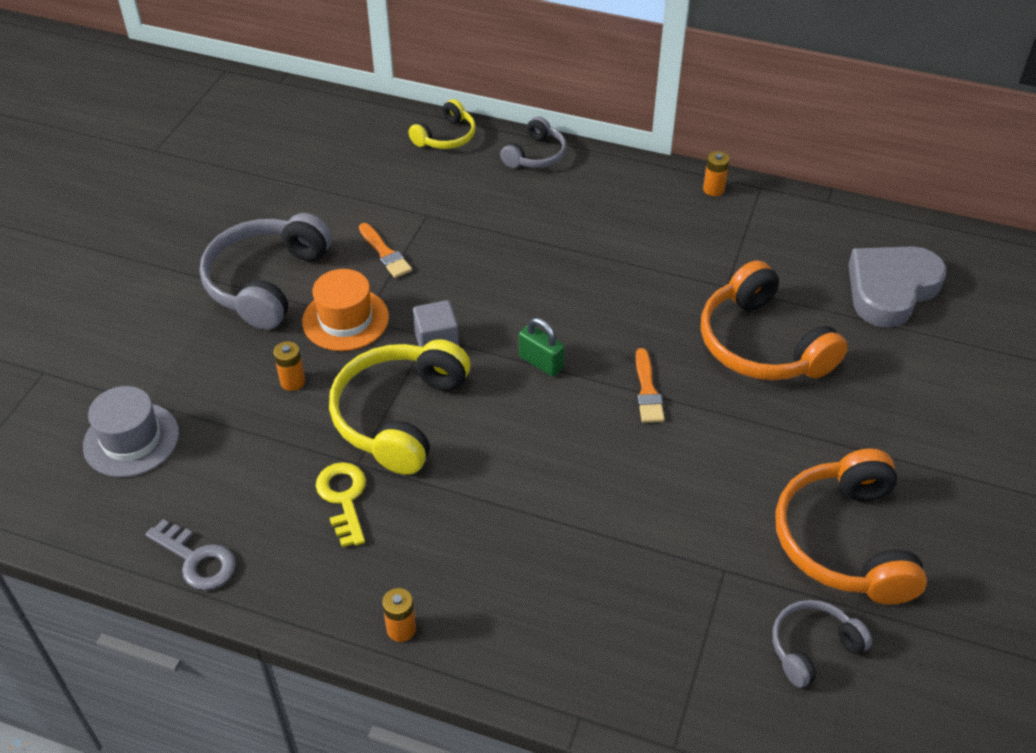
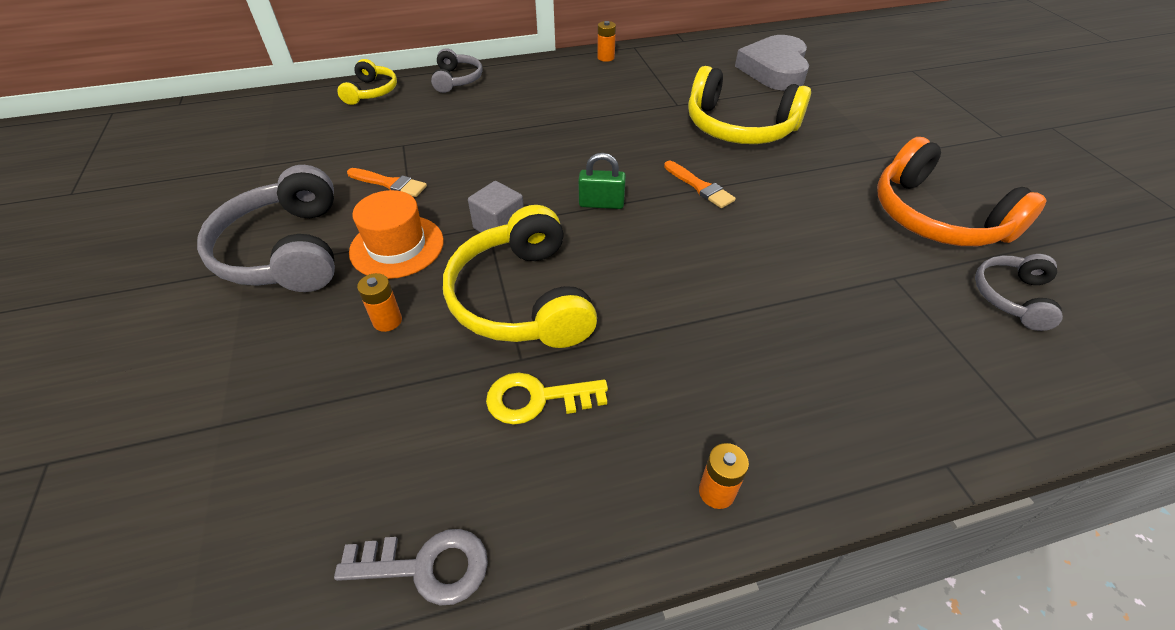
camera: 35 degrees left, 0 degrees up
(131, 440) = (231, 476): grey hat -> none
(343, 498) = (537, 399): yellow key -> yellow key turned 45 degrees counterclockwise
(762, 344) = (739, 127): orange headphones -> yellow headphones

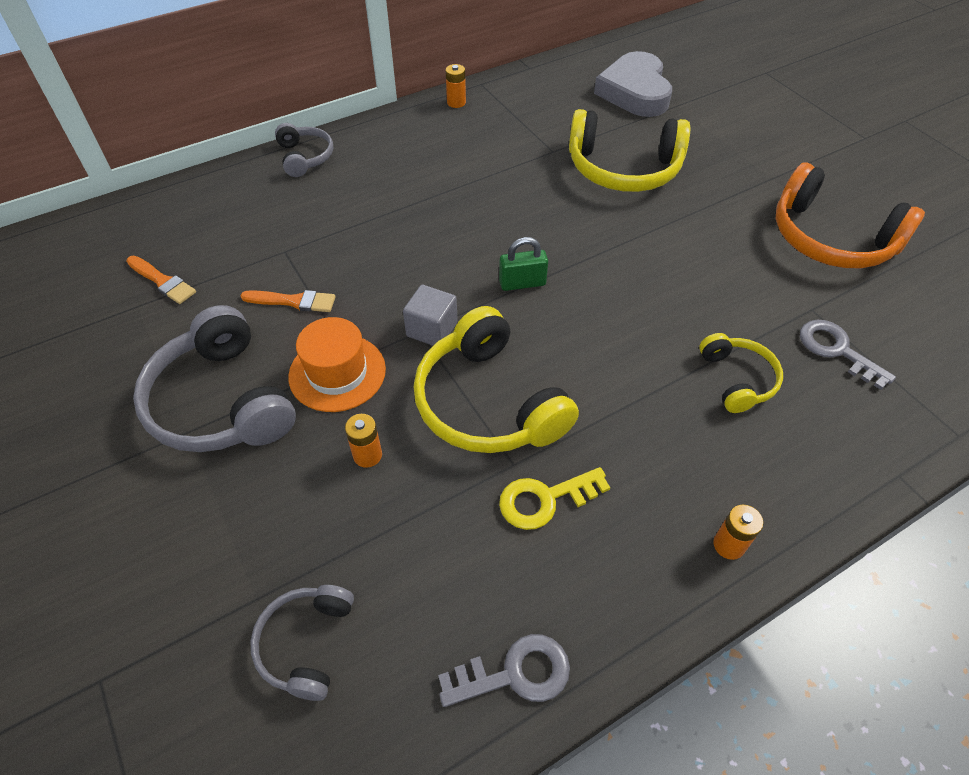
camera: 15 degrees left, 5 degrees up
(371, 92) = (214, 189): yellow headphones -> yellow headphones (737, 379)
(700, 187) = (610, 245): orange brush -> orange brush (162, 281)
(910, 321) = (836, 350): none -> grey key
(1012, 297) = (911, 308): grey headphones -> grey headphones (306, 643)

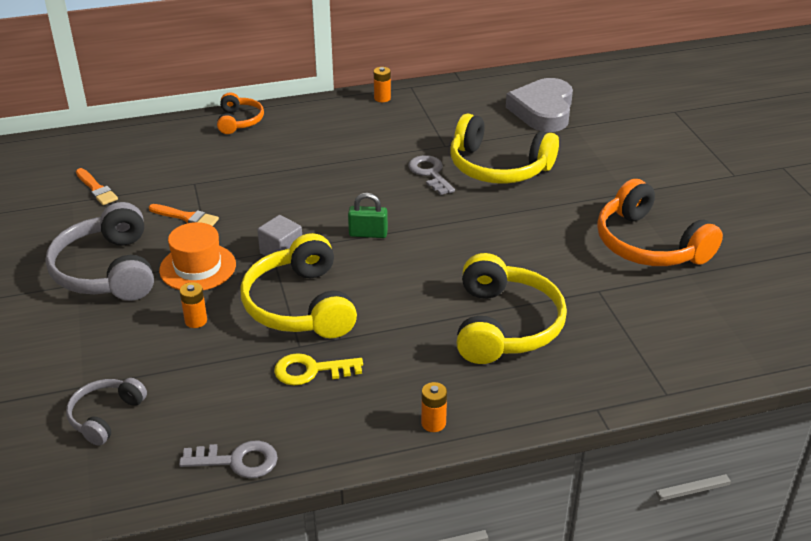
camera: 15 degrees right, 15 degrees down
(305, 157) = (239, 121): grey headphones -> orange headphones
(737, 379) = (505, 325): yellow headphones -> yellow headphones, size x1.82
(836, 350) = (601, 321): grey key -> grey key (430, 173)

